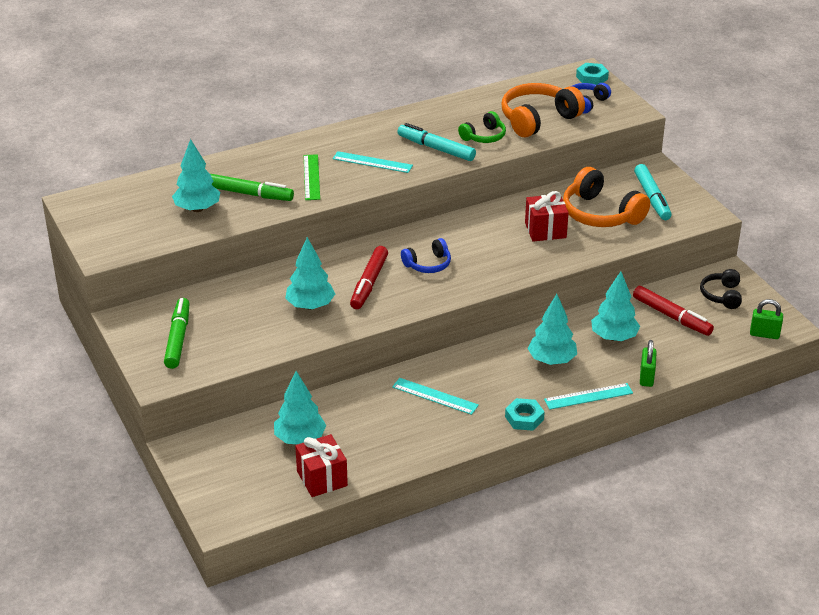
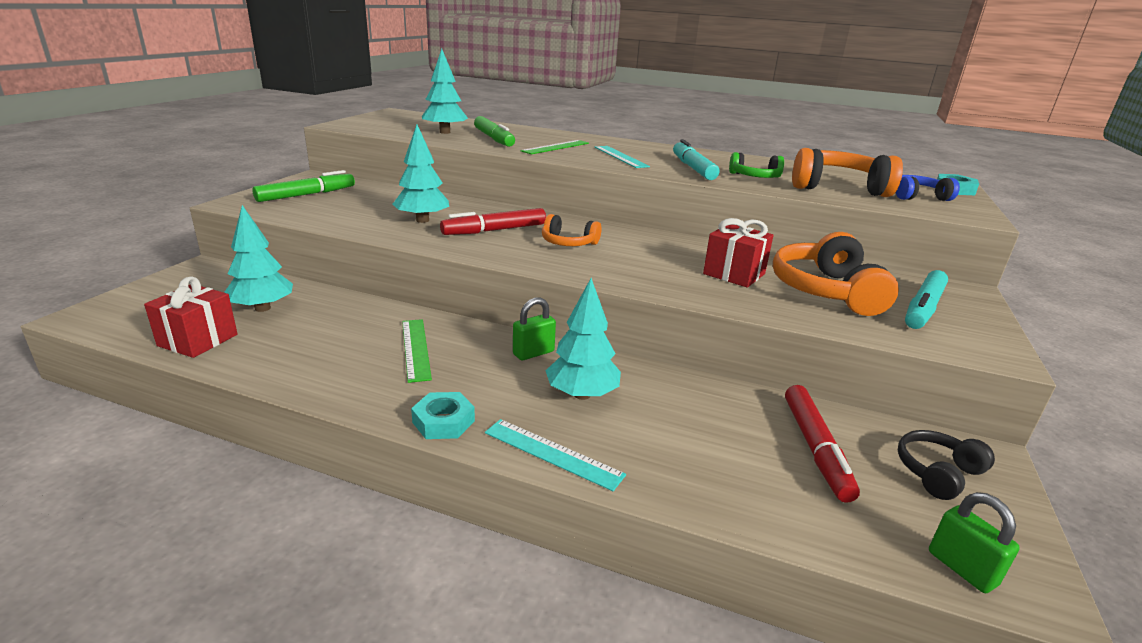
camera: 45 degrees right, 10 degrees down
(428, 264) = (568, 243): blue headphones -> orange headphones
(435, 396) = (416, 349): turquoise ruler -> green ruler
(614, 337) = (696, 420): turquoise tree -> none
(646, 377) = (665, 487): green padlock -> green padlock (533, 353)

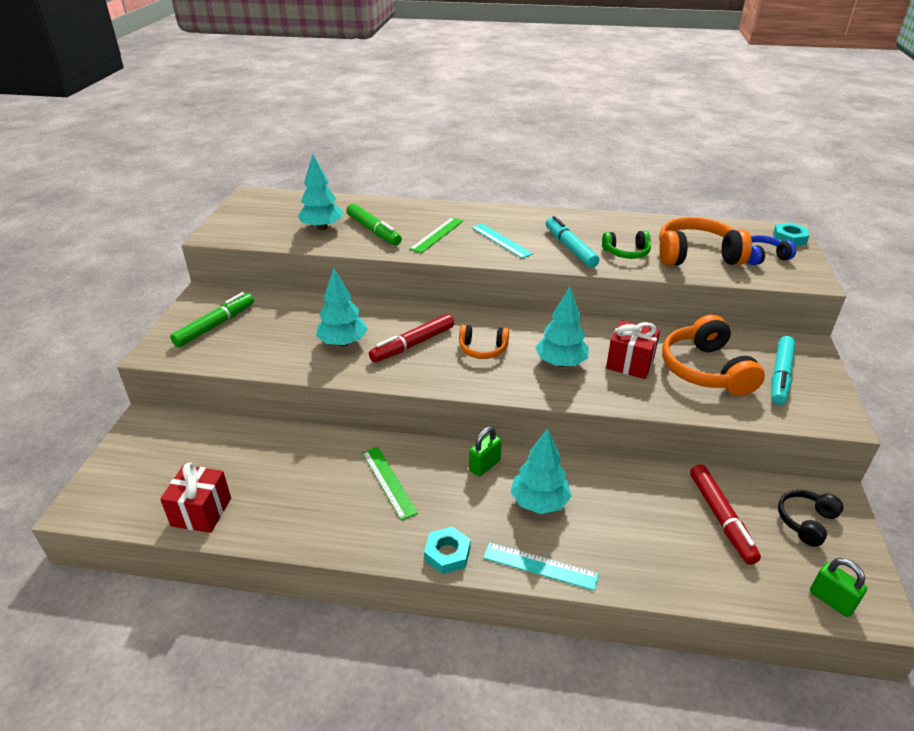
camera: 10 degrees left, 10 degrees up
(263, 308) = (233, 462): turquoise tree -> turquoise tree (561, 363)

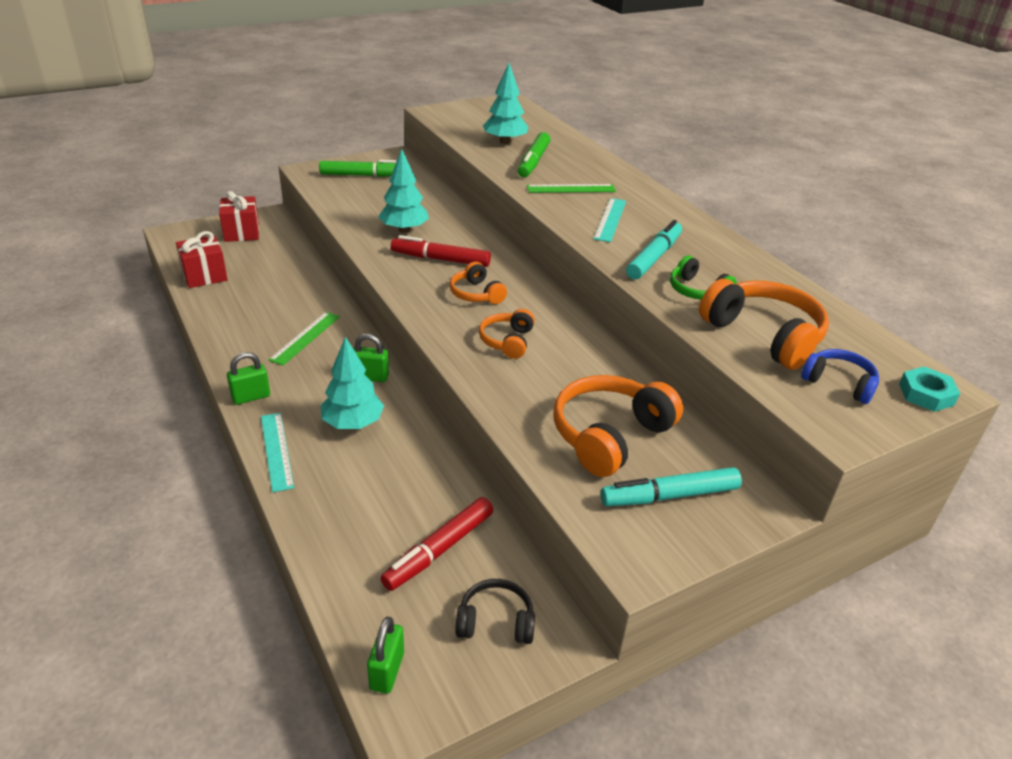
camera: 50 degrees right, 0 degrees up
(447, 554) = (251, 397): turquoise nut -> green padlock
(561, 363) = (507, 341): turquoise tree -> orange headphones
(630, 363) = (558, 382): red gift -> red gift (242, 232)

